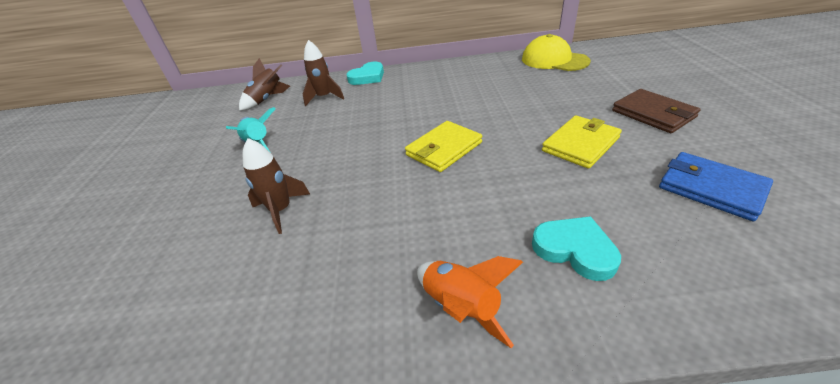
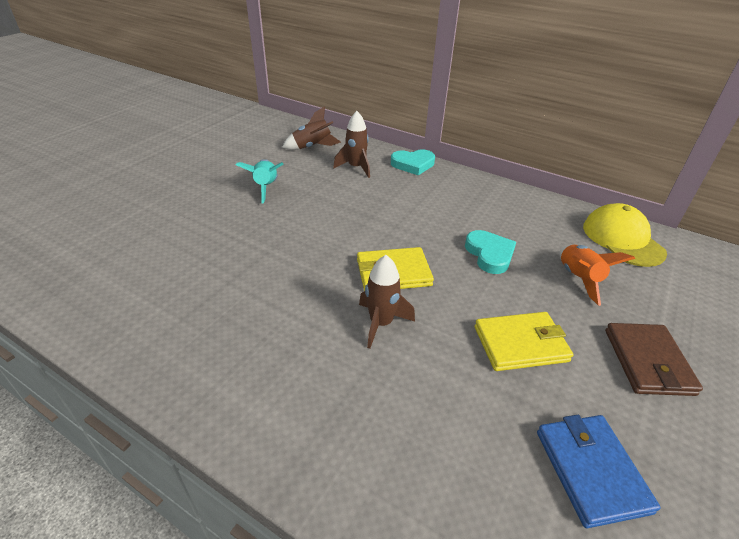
camera: 30 degrees right, 0 degrees up
(281, 210) = (227, 252): brown rocket -> brown rocket (381, 323)
(461, 307) = (256, 404): orange rocket -> orange rocket (578, 279)
(575, 250) = (386, 427): turquoise heart -> turquoise heart (489, 254)

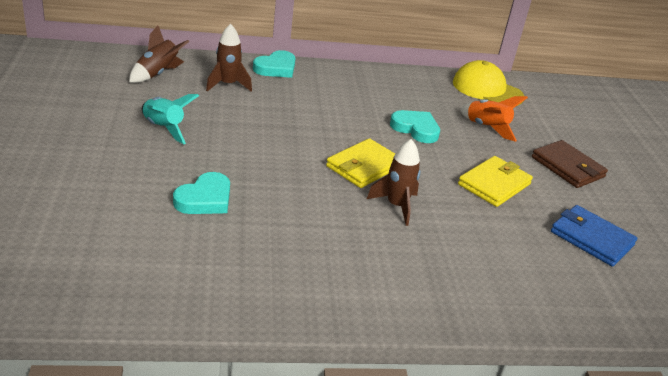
camera: 40 degrees left, 5 degrees down
(225, 252) = (205, 199): none -> turquoise heart

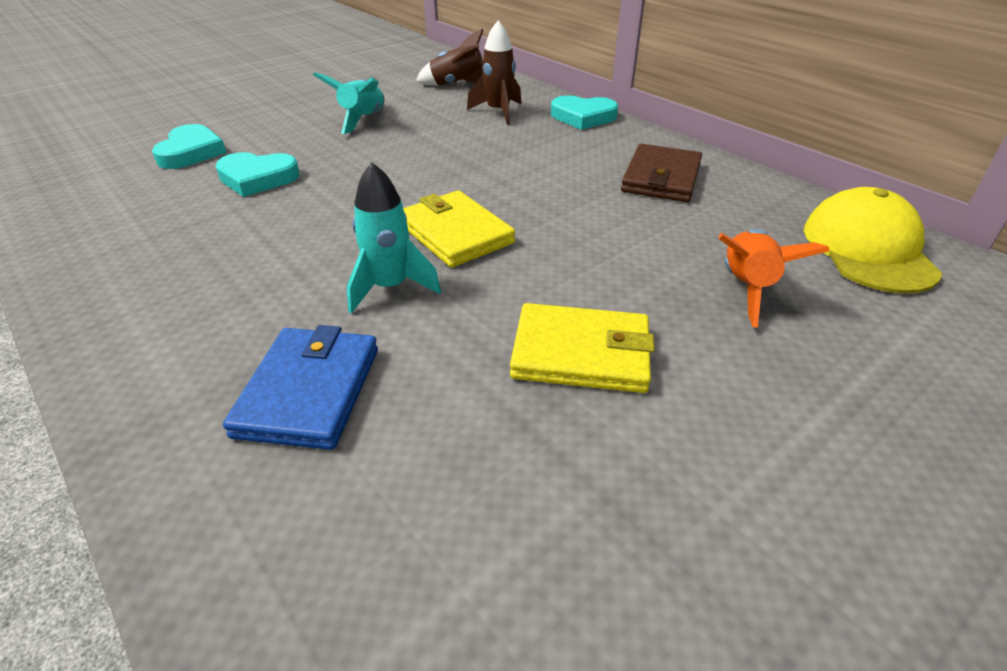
camera: 60 degrees right, 5 degrees up
(364, 166) = (455, 233): yellow wallet -> yellow wallet turned 45 degrees clockwise
(396, 206) = (390, 287): brown rocket -> turquoise rocket
(415, 129) = (618, 234): turquoise heart -> turquoise heart (191, 152)
(567, 167) = (793, 424): brown wallet -> brown wallet (661, 178)
(591, 238) = (569, 552): blue wallet -> blue wallet (309, 391)

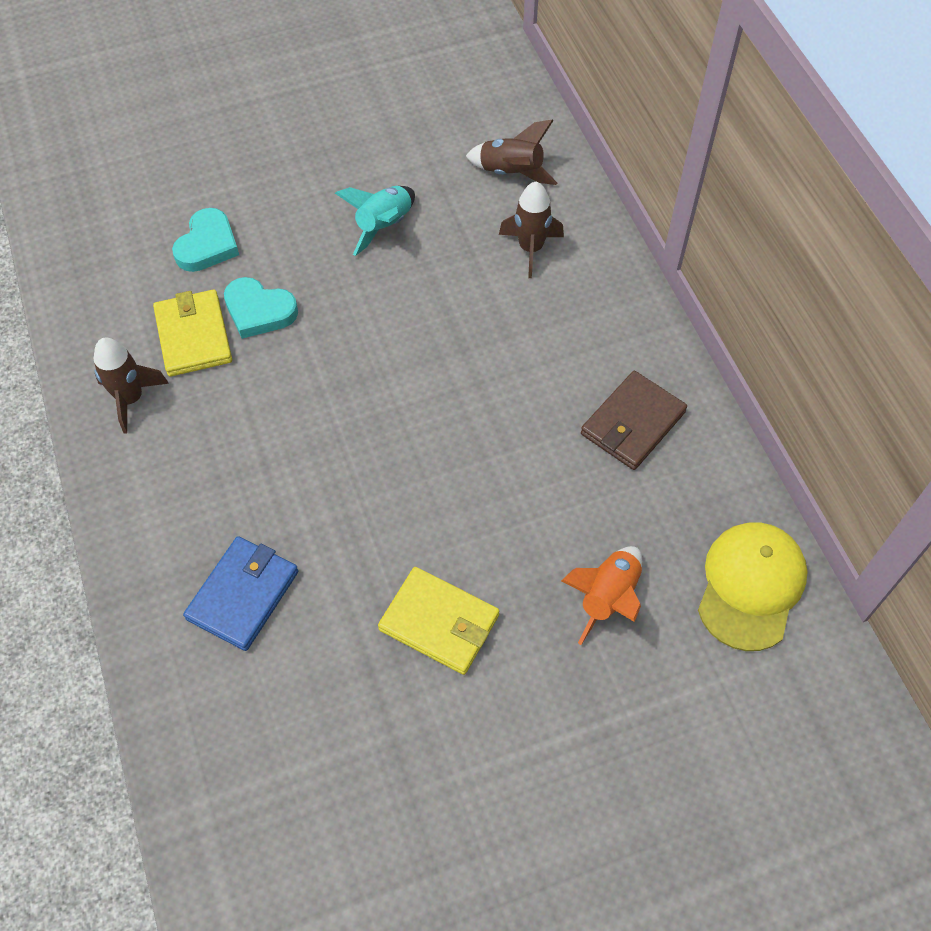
camera: 20 degrees right, 20 degrees up
(115, 258) = (131, 399): none -> brown rocket
(390, 287) = (328, 504): turquoise rocket -> none
(455, 233) = (404, 450): yellow wallet -> yellow wallet (193, 336)
(583, 117) = (617, 285): turquoise heart -> none

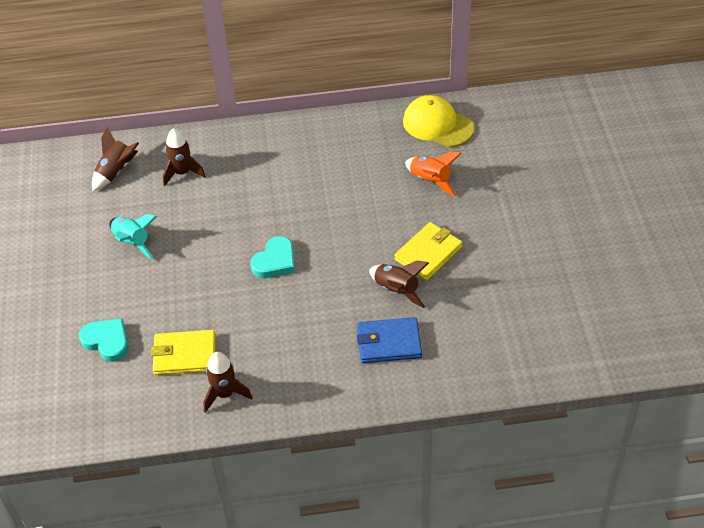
camera: 75 degrees left, 10 degrees down
(243, 595) = (389, 342): blue wallet -> blue wallet turned 45 degrees counterclockwise
(259, 311) = (177, 316): turquoise heart -> turquoise heart (275, 261)
(351, 587) = (396, 290): none -> brown rocket
(632, 423) = (325, 150): brown wallet -> none

